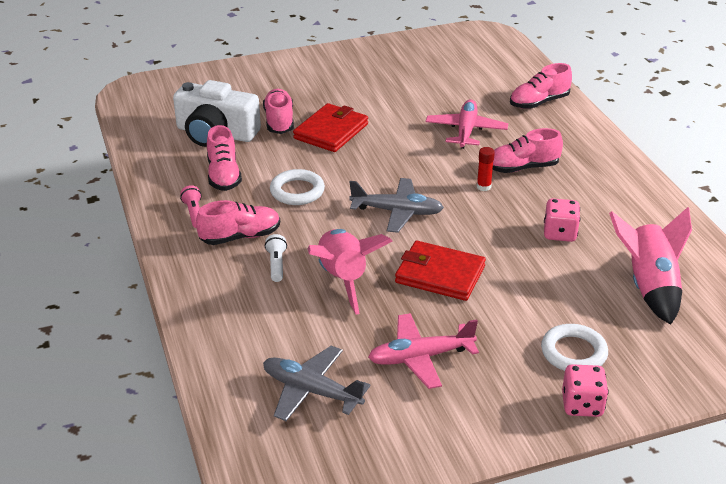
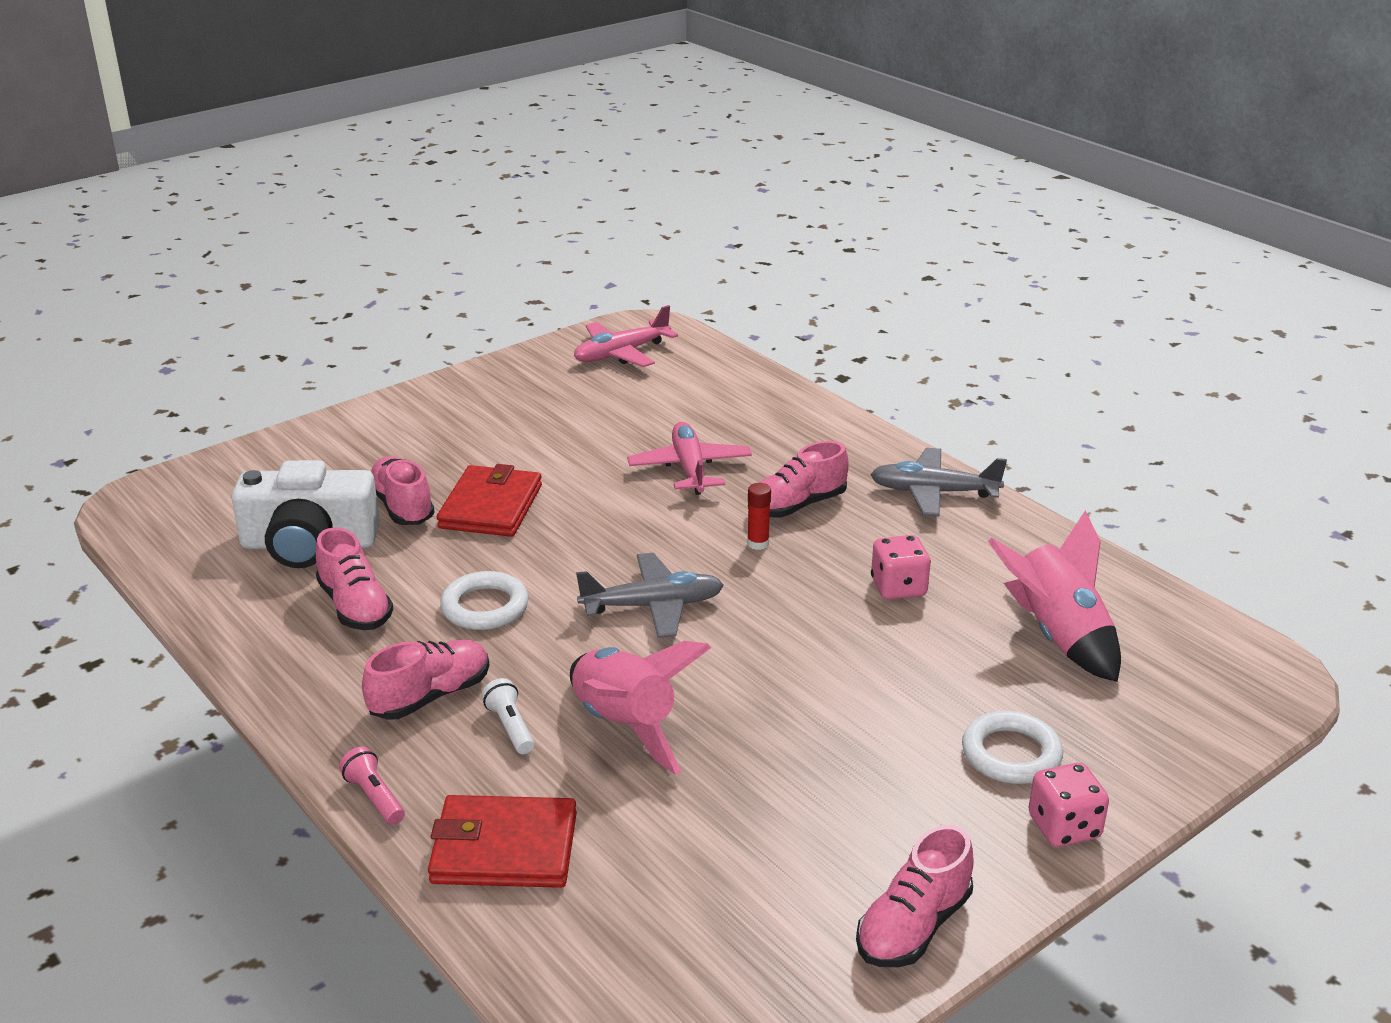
camera: 20 degrees left, 5 degrees down
(194, 213) = (336, 676): pink flashlight -> pink flashlight (374, 797)
(311, 391) = (667, 912): grey plane -> grey plane (933, 492)
(420, 357) = (803, 816): pink plane -> pink plane (621, 354)
(440, 274) = (764, 685): red wallet -> red wallet (504, 848)
(539, 102) = (770, 410): pink shoe -> pink shoe (913, 926)

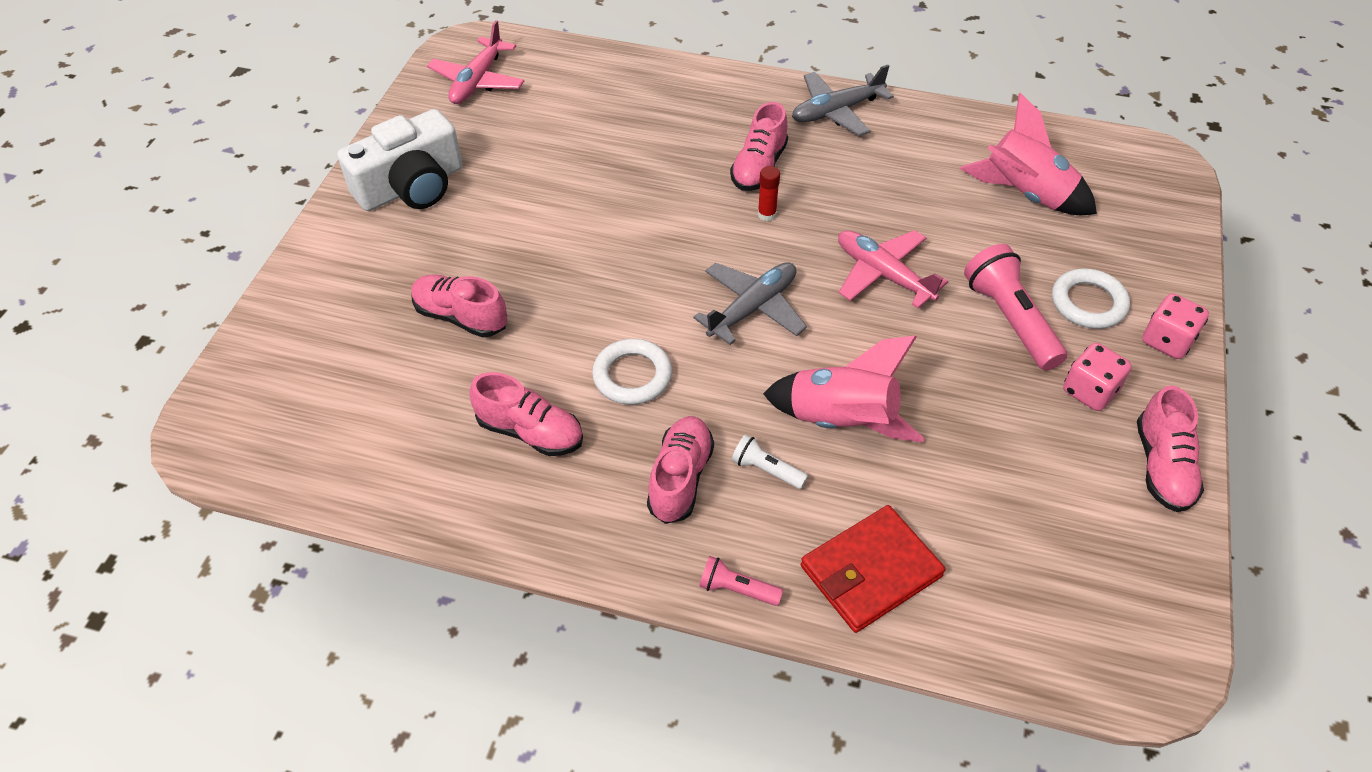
camera: 35 degrees left, 20 degrees up
(309, 544) = (422, 393): white camera -> white camera (412, 186)
(491, 506) = (534, 280): red wallet -> none
(690, 468) = (648, 170): pink plane -> pink plane (883, 274)
(898, 587) = (895, 205): pink dice -> pink dice (1089, 391)
(902, 728) = (1010, 320): none -> pink flashlight

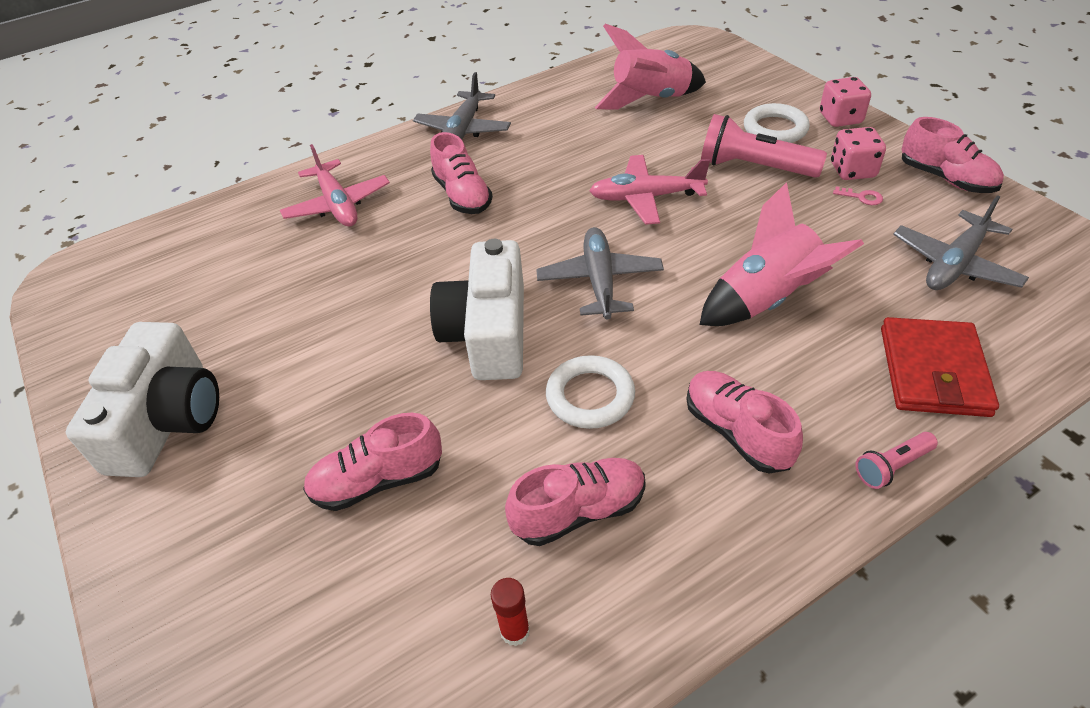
camera: 45 degrees left, 5 degrees down
(477, 81) = (120, 296): pink plane -> pink plane (337, 205)
(634, 282) = (488, 333): none -> white camera
(766, 470) = (777, 371): white flashlight -> none
(767, 214) = (514, 219): red glue stick -> red glue stick (515, 631)
(1032, 528) = (954, 264): none -> grey plane
(1055, 417) = (861, 197): none -> pink key

